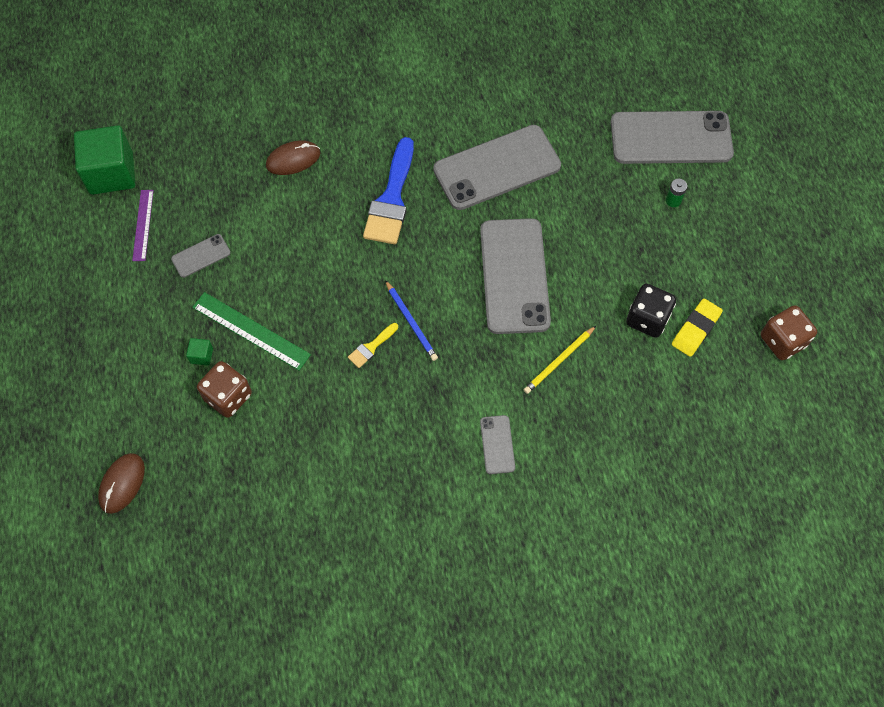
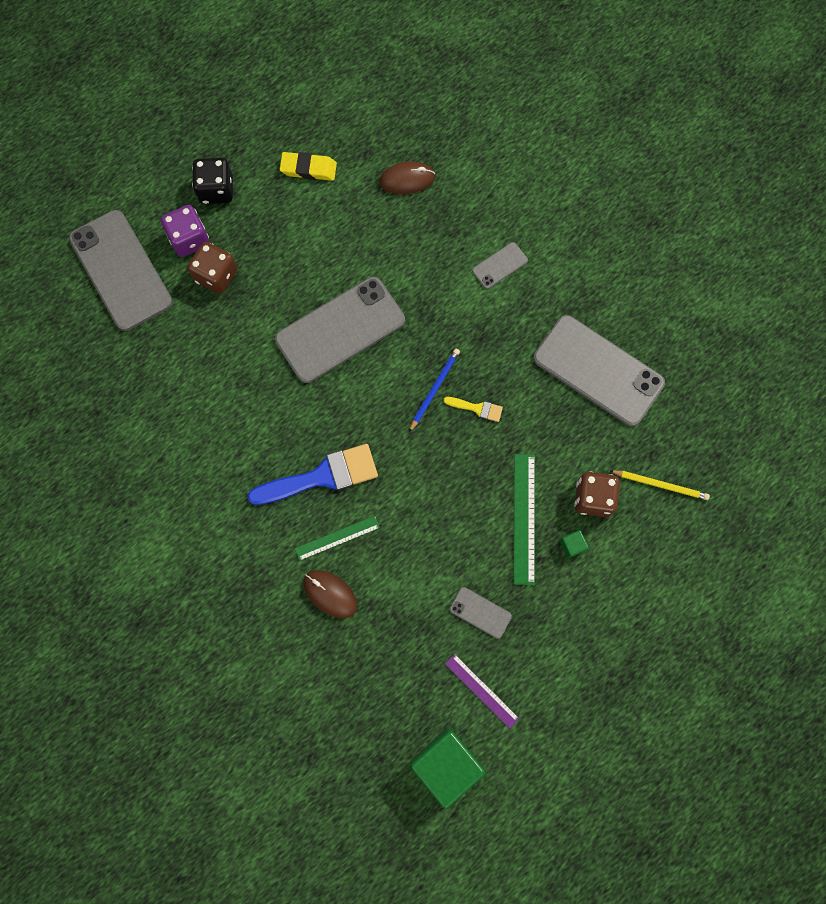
camera: 120 degrees left, 10 degrees up
(122, 484) = (718, 534): brown mouse -> brown mouse (407, 179)
(143, 225) = (481, 690): purple ruler -> purple ruler turned 75 degrees clockwise
(333, 185) = (337, 538): none -> green ruler
(497, 168) = (236, 402): grey phone -> grey phone (598, 370)
(559, 361) = (399, 256): yellow pencil -> yellow pencil (660, 484)
(647, 319) = (320, 208): black dice -> black dice (216, 190)
(673, 200) = (189, 239): green battery -> purple dice
(782, 341) = (282, 103): brown dice -> brown dice (216, 275)

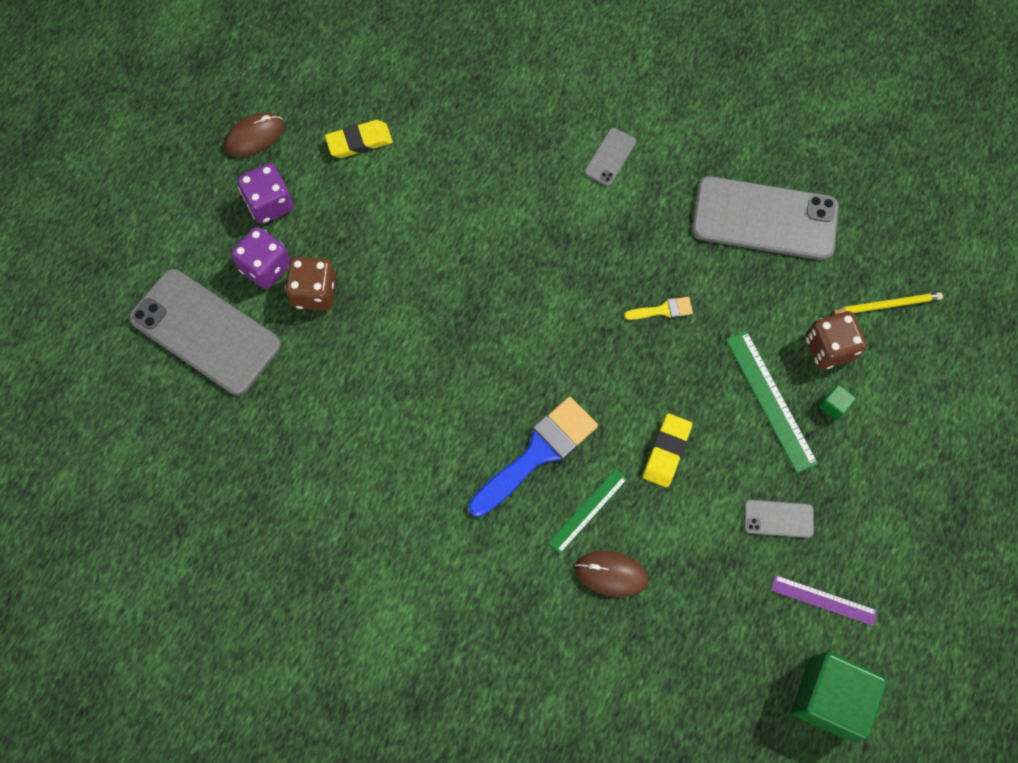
camera: 25 degrees left, 5 degrees down
(216, 190) = (270, 204): black dice -> purple dice
(340, 330) = (478, 292): grey phone -> none
(407, 179) = (469, 110): brown mouse -> brown mouse (254, 136)
(421, 520) = (666, 451): none -> yellow eraser
(434, 389) = (609, 310): blue pencil -> none

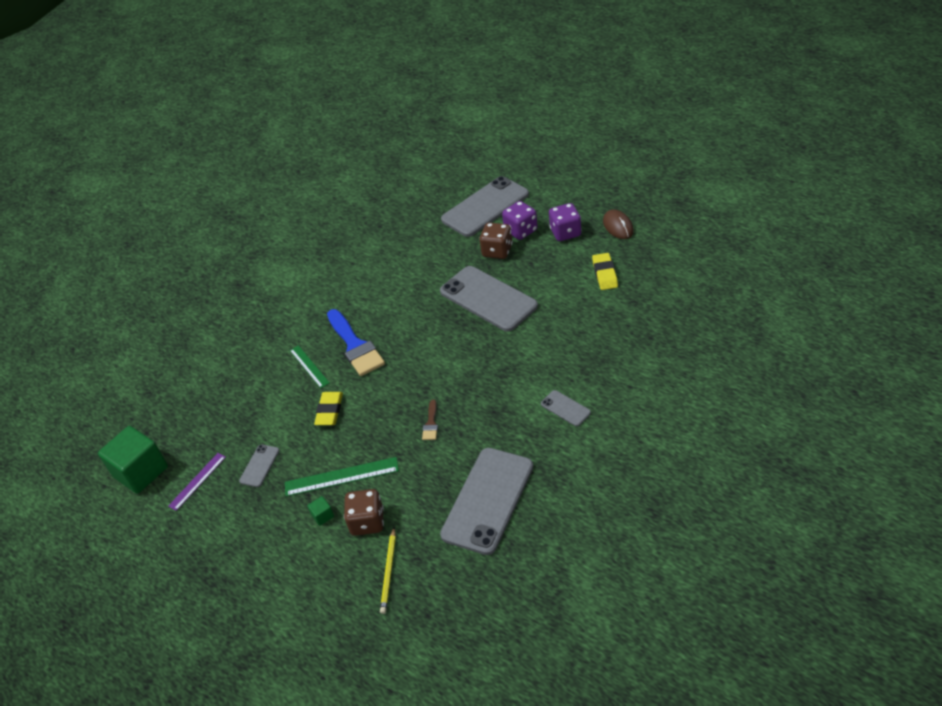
camera: 110 degrees right, 25 degrees down
(421, 285) = (488, 299): none -> grey phone
(611, 574) = (266, 373): brown mouse -> none
(663, 310) = (431, 423): yellow brush -> brown brush
(666, 451) = (329, 411): yellow eraser -> yellow eraser turned 60 degrees clockwise

